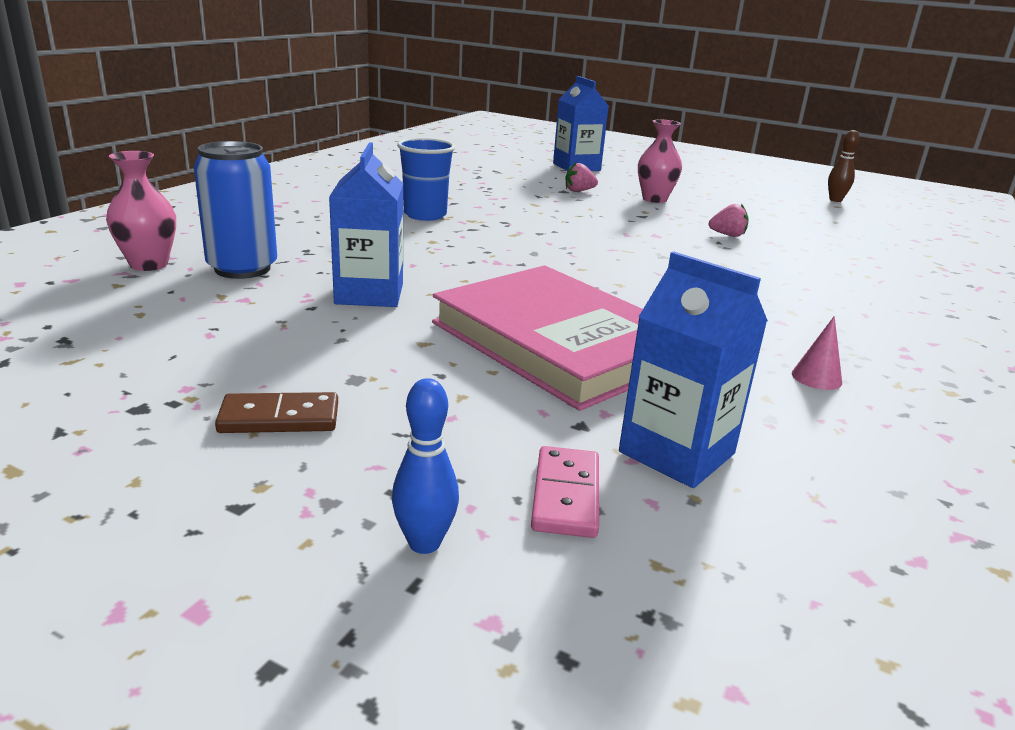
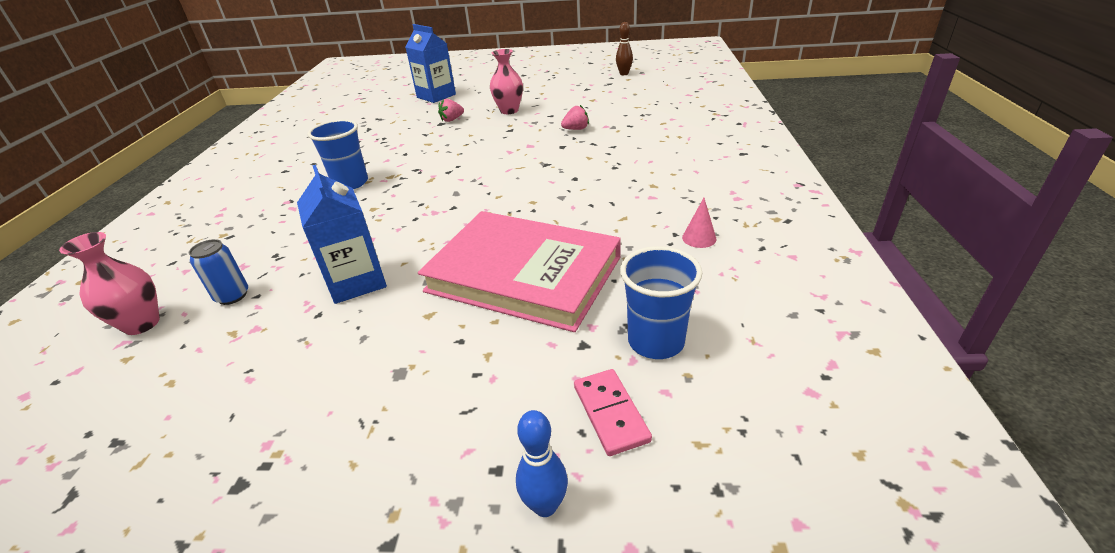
camera: 20 degrees left, 10 degrees up
(242, 268) = (232, 296): blue can -> blue can, size x0.57
(279, 418) = (364, 440): brown domino -> none
(676, 453) = (656, 341): blue carton -> blue cup

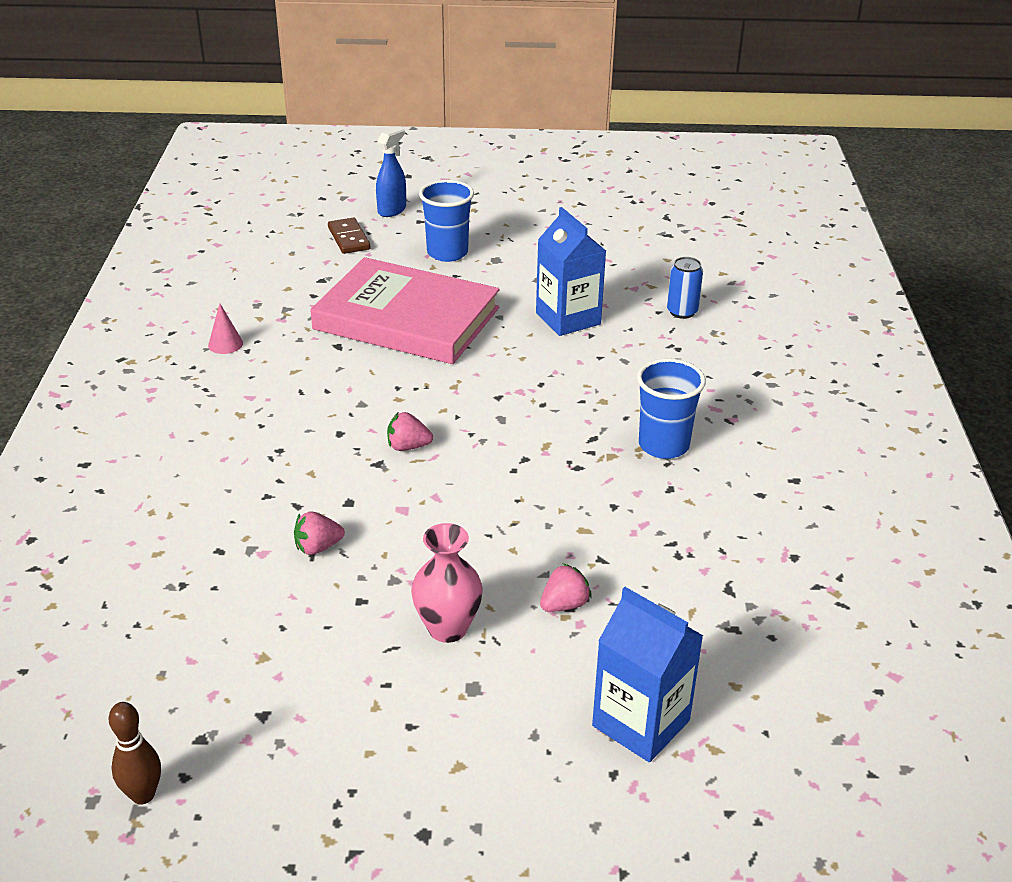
camera: 175 degrees right, 0 degrees up
(142, 324) = (742, 294): pink vase -> none
(525, 173) = (408, 447): none -> pink strawberry
(545, 505) = (392, 210): blue bowling pin -> blue spray bottle
(610, 413) = (349, 238): pink domino -> brown domino
(656, 341) = (305, 270): blue cup -> blue cup (447, 253)

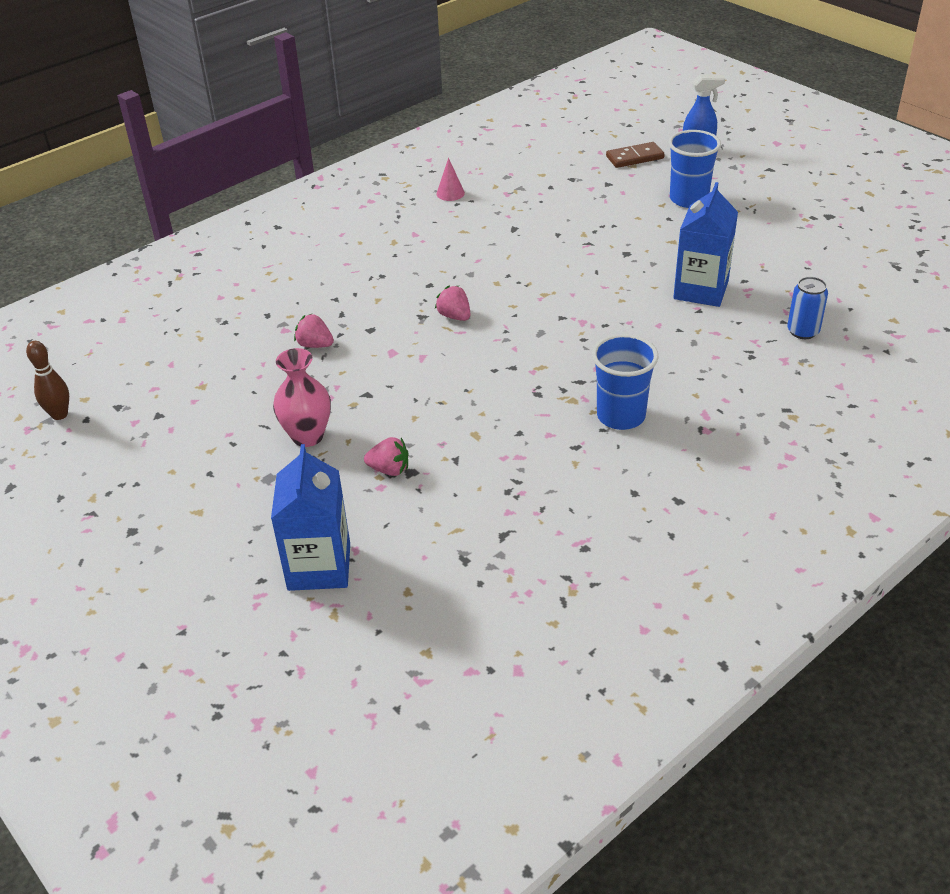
camera: 50 degrees right, 5 degrees up
(349, 238) = (635, 157): brown domino -> brown domino turned 45 degrees clockwise
(406, 319) = (585, 232): pink book -> none

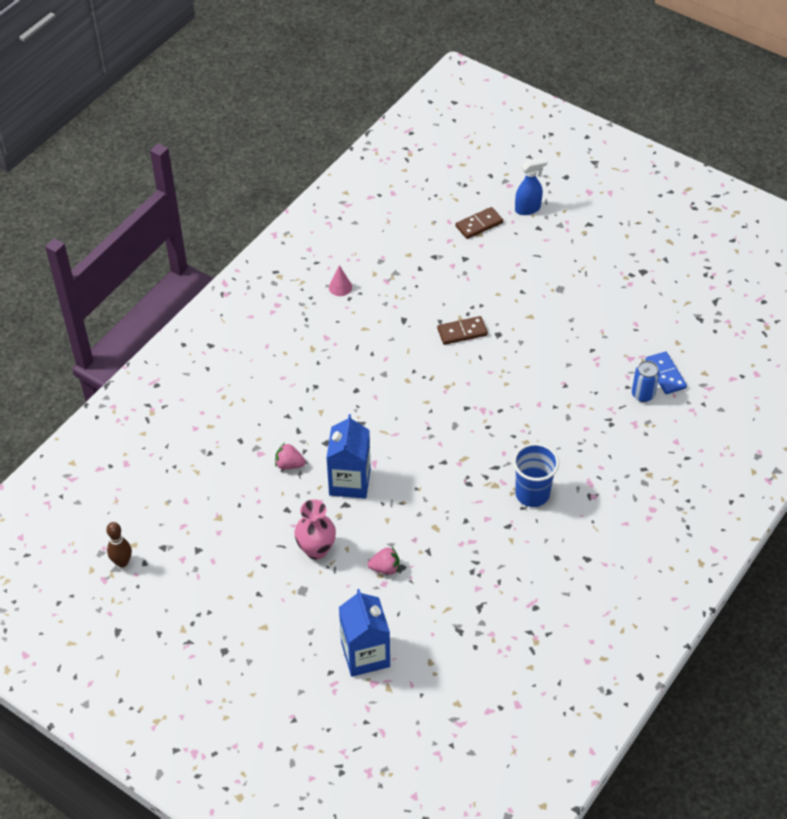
camera: 15 degrees left, 10 degrees up
(454, 316) = (386, 419): pink strawberry -> none
(581, 246) = (462, 332): none -> brown domino
(688, 199) = (532, 268): blue cup -> none
(701, 290) = (562, 364): blue carton -> blue carton (349, 482)
(838, 315) = (665, 374): none -> blue domino

